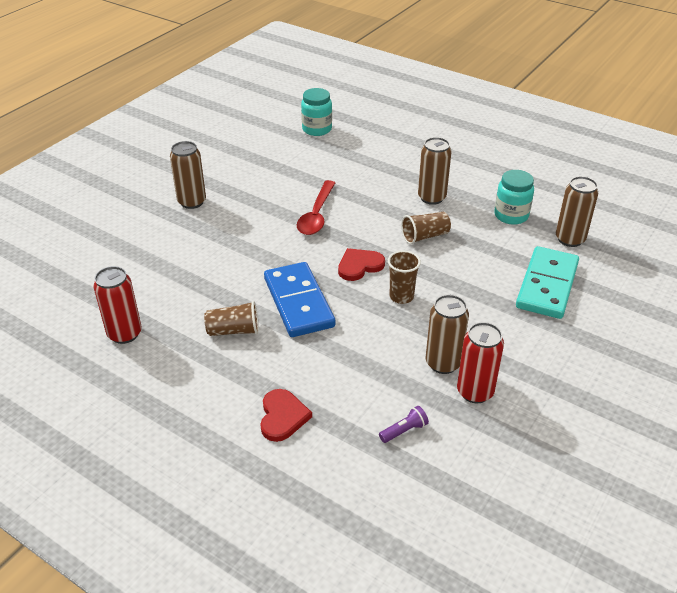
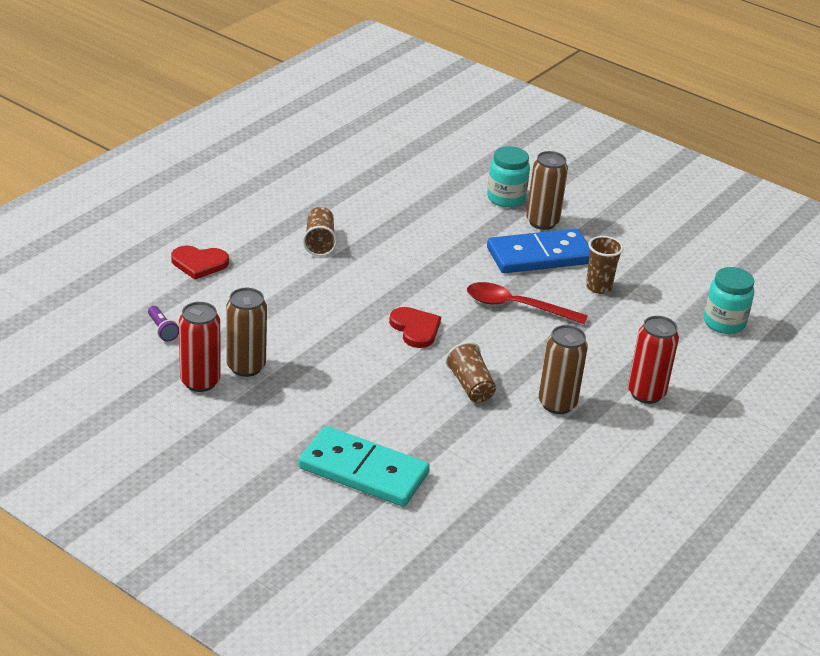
camera: 90 degrees right, 5 degrees down
(124, 334) = (325, 184): red can -> red can (646, 393)
(299, 302) = (357, 283): blue domino -> blue domino (539, 256)
(401, 296) = (357, 352): brown cup -> brown cup (598, 287)
(511, 215) = (516, 470): turquoise jar -> turquoise jar (506, 198)
(570, 239) = (459, 515): brown can -> none

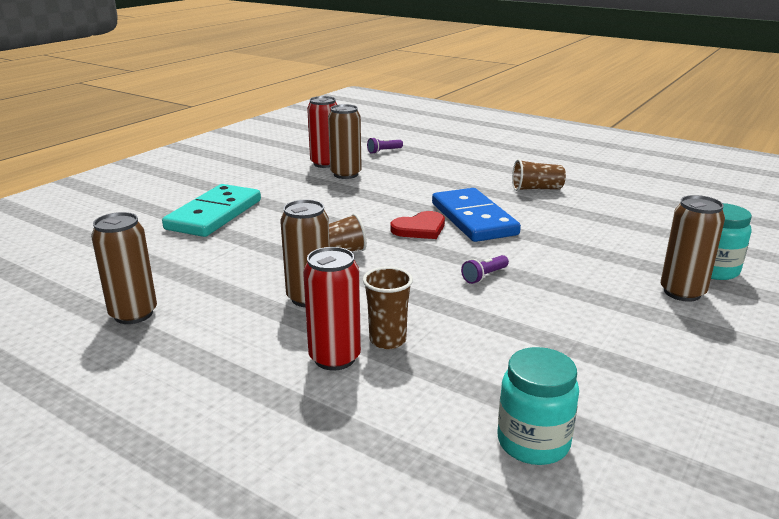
camera: 90 degrees right, 10 degrees down
(199, 263) = (474, 155): red heart -> none
(517, 306) = (484, 276): red spoon -> purple flashlight
(539, 256) = (601, 290): blue domino -> blue domino (473, 219)
(590, 507) = (133, 314): none -> brown can
(598, 287) = (559, 329): brown cup -> brown cup (387, 340)

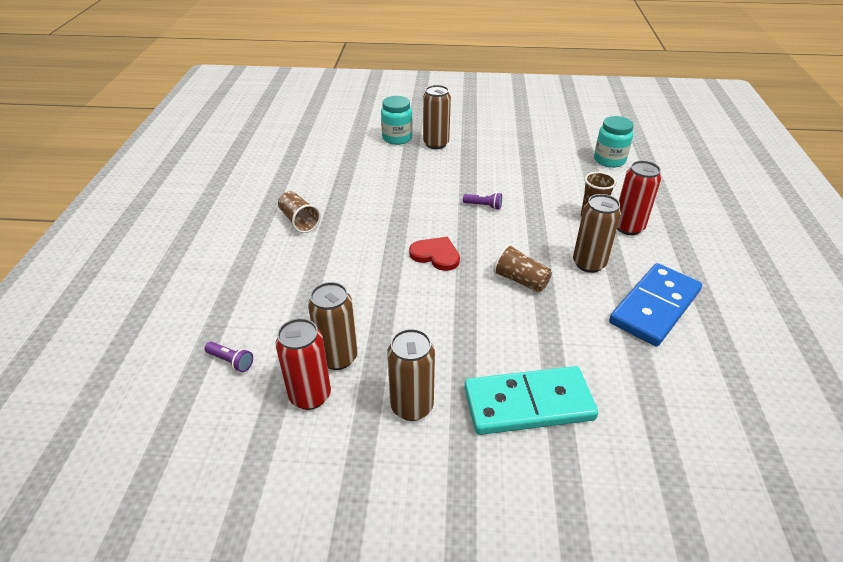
camera: 120 degrees left, 15 degrees up
(133, 314) = (705, 334): brown can -> brown can (412, 406)
(473, 219) = (394, 235): blue domino -> blue domino (655, 307)

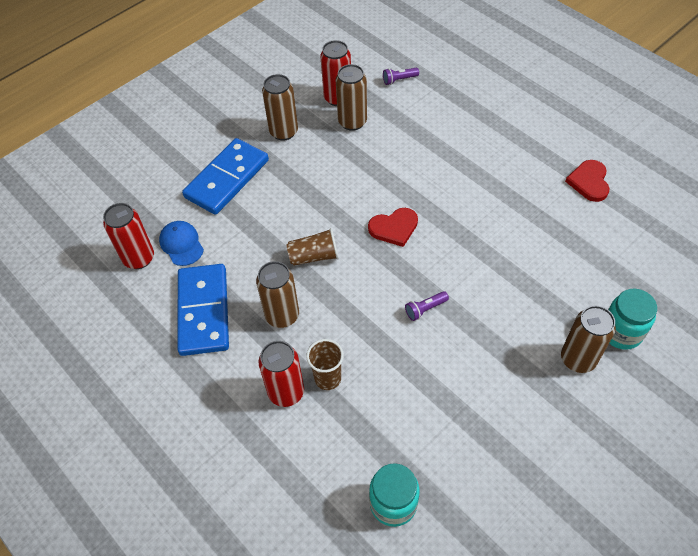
camera: 135 degrees right, 15 degrees up
(274, 190) = (589, 182): none -> red heart
(299, 221) = (522, 174): brown cup -> none
(528, 403) = (227, 179): turquoise domino -> blue domino
(635, 374) = (181, 244): none -> blue cap
(693, 393) = (139, 258): none -> red can

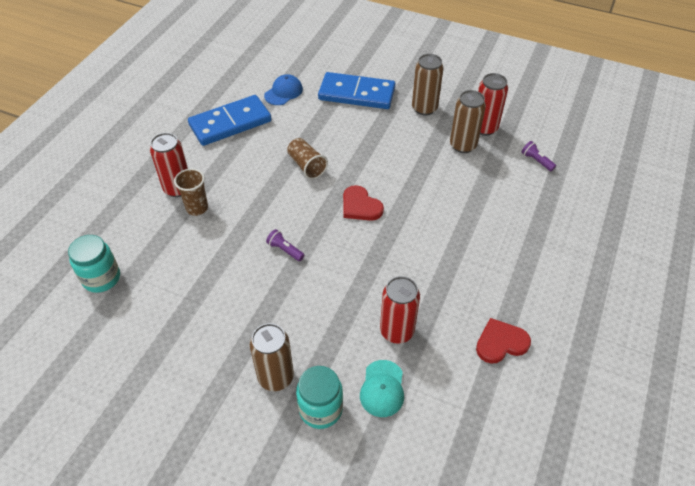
camera: 65 degrees right, 5 degrees down
(139, 258) = (261, 76): red can -> red can (397, 331)
(282, 315) = (243, 165): brown can -> none
(612, 279) = (382, 388): none -> turquoise cap

